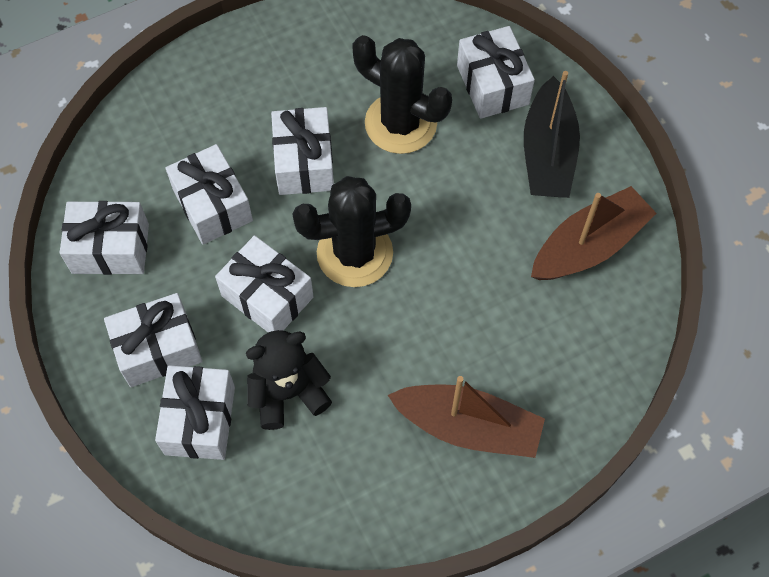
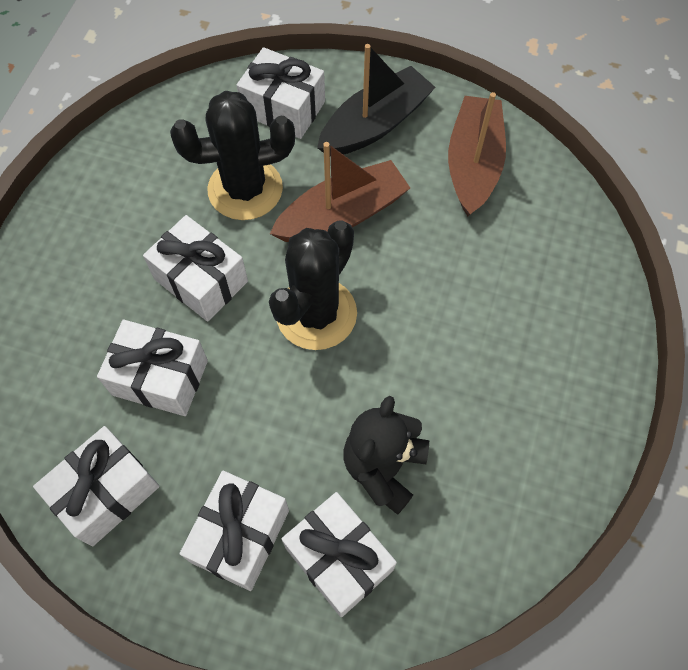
camera: 45 degrees left, 0 degrees up
(267, 296) = (284, 408): white gift -> none
(468, 427) = (538, 364): brown boat -> brown boat (342, 215)
(548, 153) = (375, 124): black boat -> black boat turned 90 degrees counterclockwise

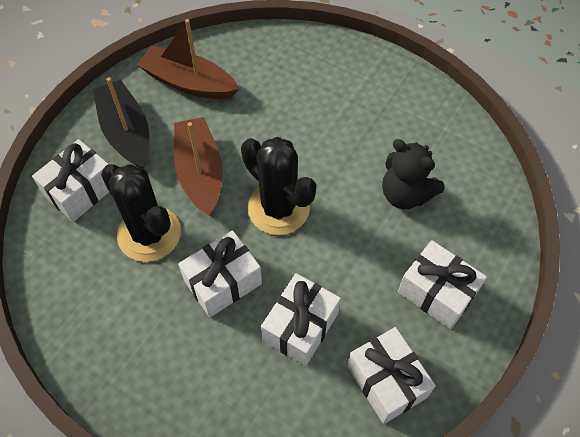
camera: 75 degrees left, 5 degrees down
(245, 189) = (149, 234): black cactus -> black cactus turned 45 degrees counterclockwise
(338, 559) = (463, 235): white gift -> none

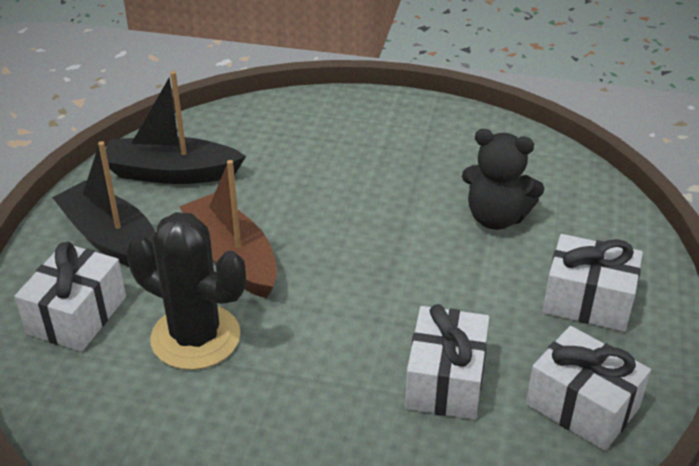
camera: 20 degrees left, 20 degrees down
(188, 83) = (171, 173): brown boat -> black boat
(223, 282) = (321, 362): white gift -> none
(278, 208) = (351, 268): black cactus -> none

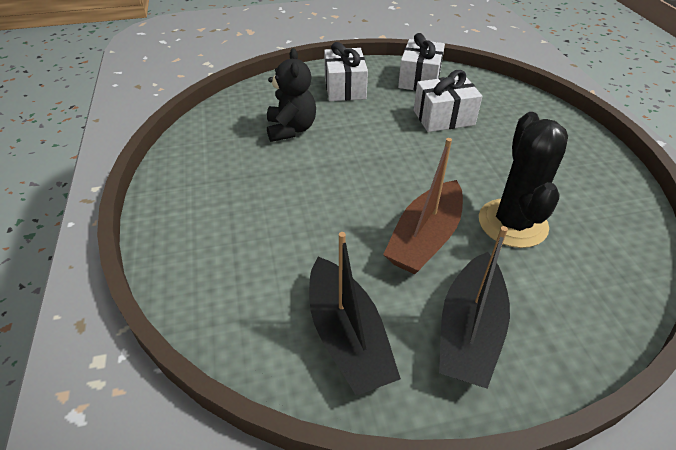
camera: 115 degrees left, 5 degrees up
(77, 315) = (563, 303): white gift -> none

